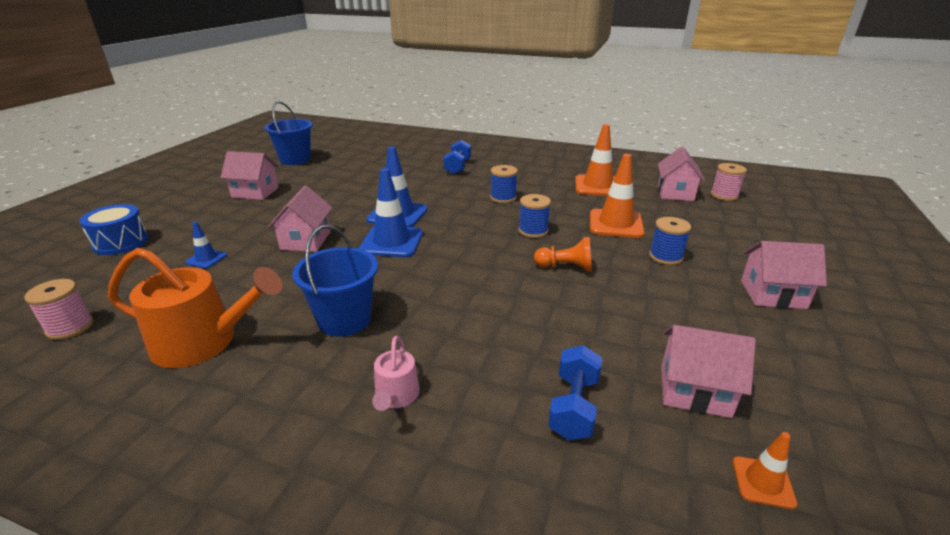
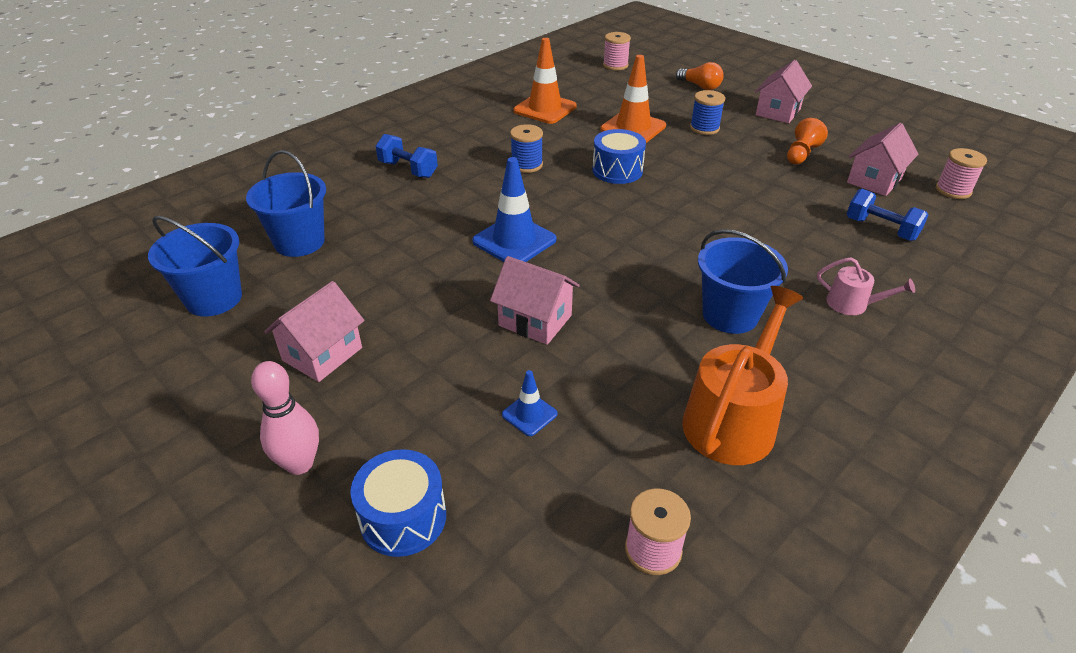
camera: 65 degrees left, 10 degrees up
(166, 209) = (300, 464): none -> pink bowling pin
(356, 162) = (299, 242): none -> blue bucket
(391, 242) = (583, 258): blue traffic cone -> none
(533, 231) = (617, 170): blue spool -> blue drum
(565, 267) = (696, 175): orange pawn -> orange pawn (801, 154)
(675, 193) = (593, 81): pink house -> none
(754, 240) = (700, 86): none -> orange light bulb
(763, 482) = (953, 190): orange traffic cone -> pink spool

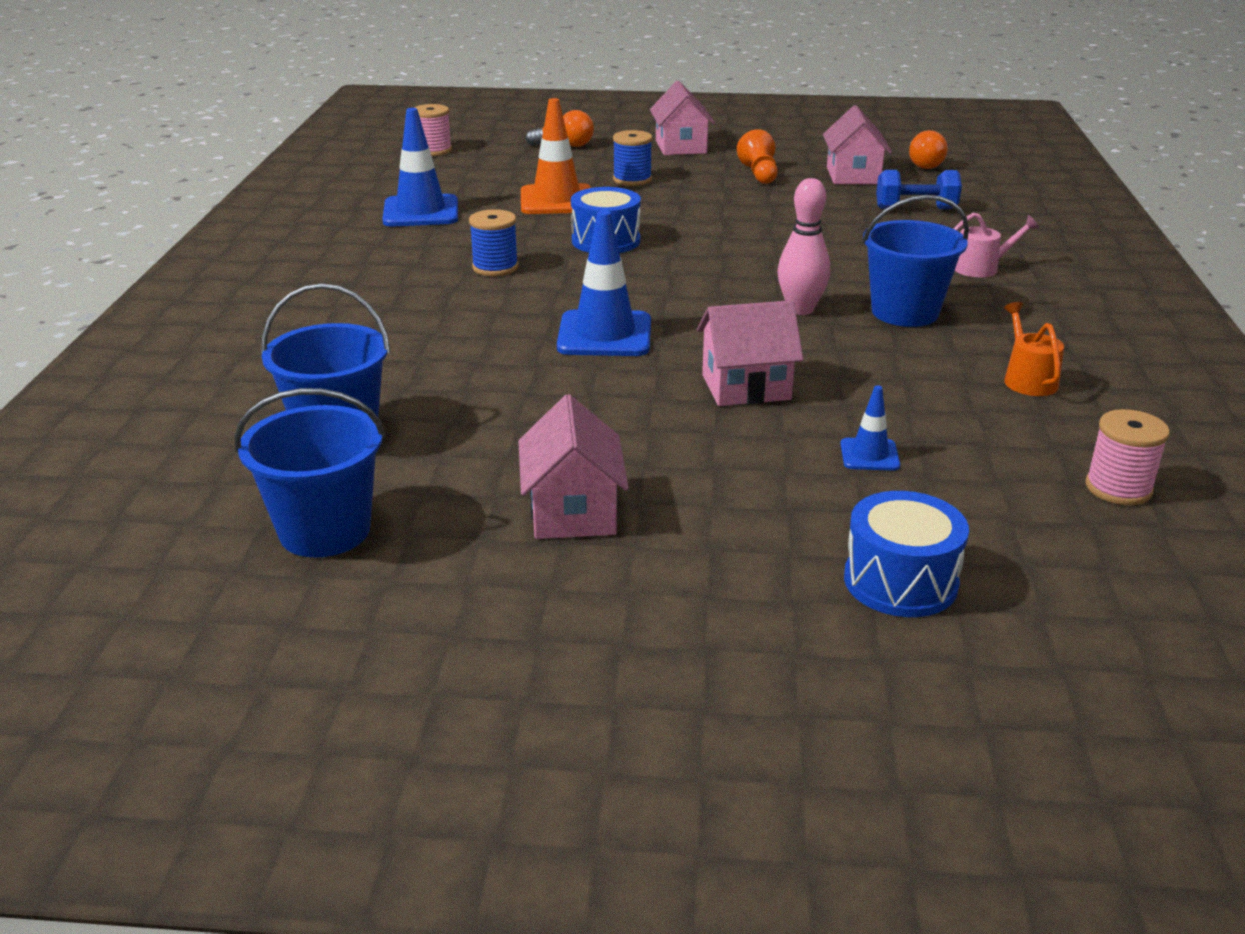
camera: 40 degrees left, 10 degrees down
(300, 464) = (726, 603): pink bowling pin -> pink bowling pin (800, 309)
(408, 169) = (351, 318): blue dumbbell -> none
(545, 109) = (421, 212): orange traffic cone -> blue traffic cone
(733, 419) = (1028, 379): orange watering can -> orange watering can, size x0.51
(953, 190) = (923, 164): pink spool -> orange light bulb

